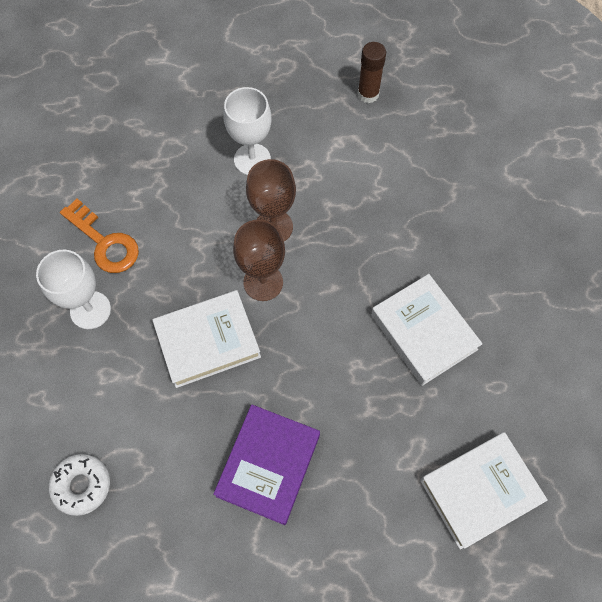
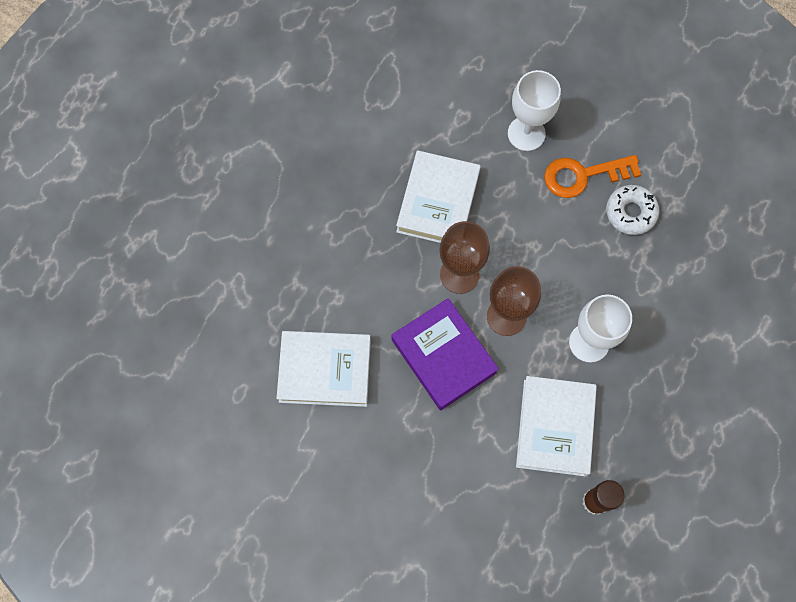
camera: 125 degrees right, 5 degrees up
(82, 485) = (389, 59): white donut -> white donut (630, 212)
(268, 465) = (310, 186): purple book -> purple book (443, 356)
(479, 491) = (178, 318): white book -> white book (554, 427)

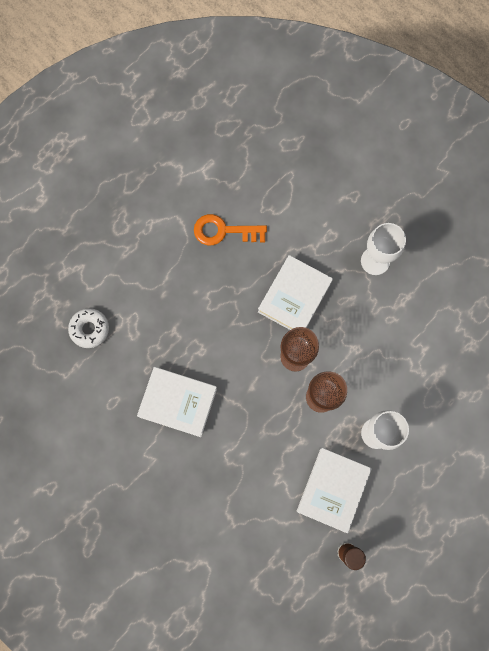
camera: 15 degrees right, 5 degrees up
(443, 356) = (266, 414): purple book -> none
(583, 175) = (409, 304): orange key -> orange key (224, 231)
(630, 212) = (436, 342): white donut -> white donut (90, 329)

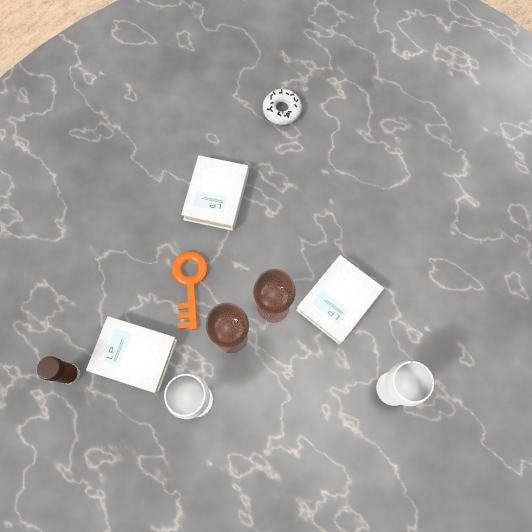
camera: 85 degrees right, 5 degrees down
(224, 231) = (401, 223): orange key -> orange key (189, 283)
(294, 297) = (338, 301): white book -> white book turned 75 degrees counterclockwise

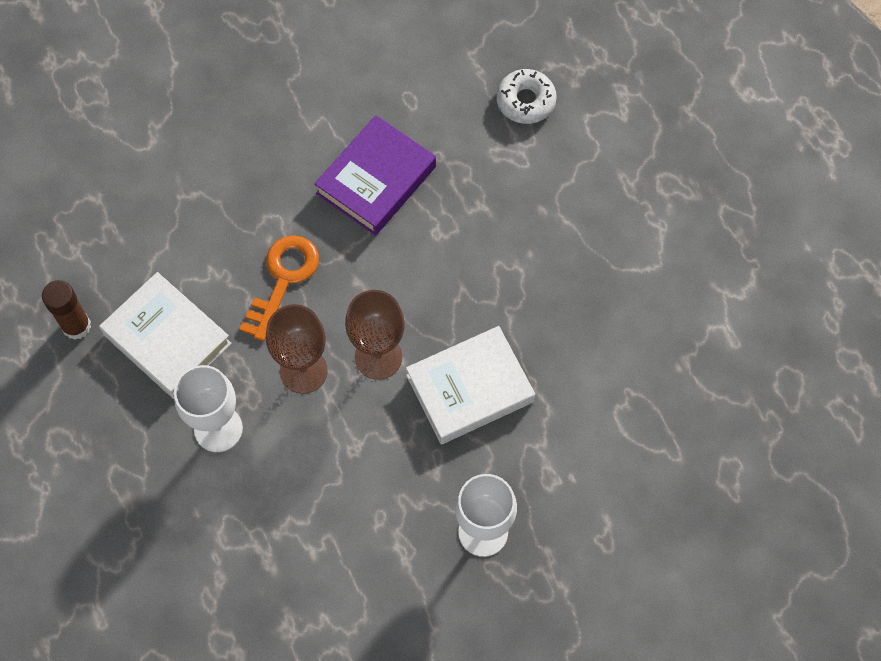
camera: 25 degrees right, 5 degrees down
(216, 195) = (376, 180): white book -> purple book

